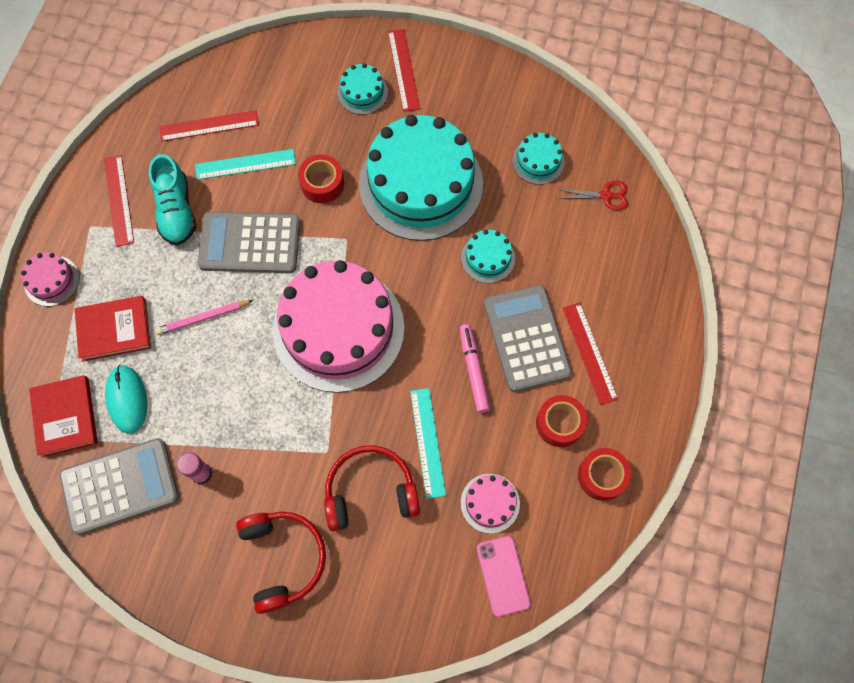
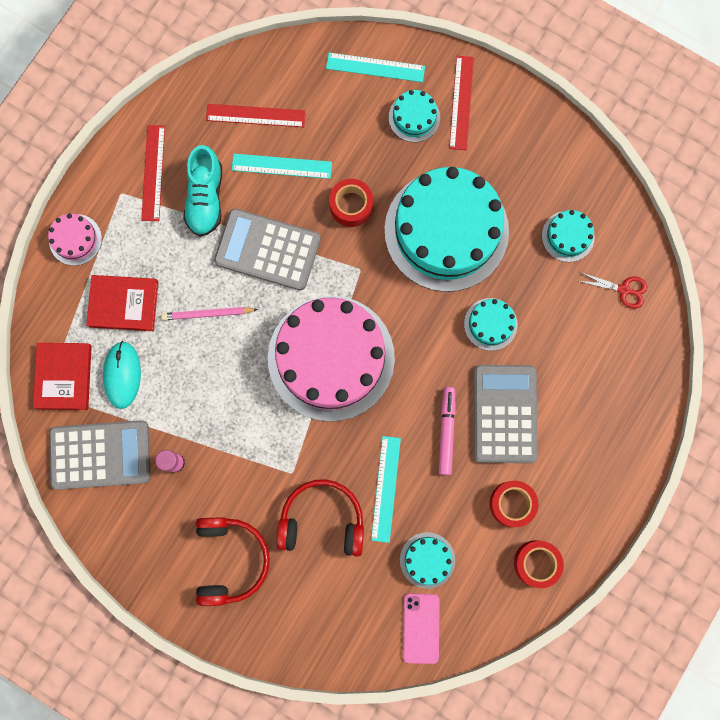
camera: 15 degrees right, 10 degrees up
(314, 58) = (375, 67): none -> turquoise ruler
(490, 503) = (427, 560): pink cake -> turquoise cake
(589, 353) = (560, 444): red ruler -> none

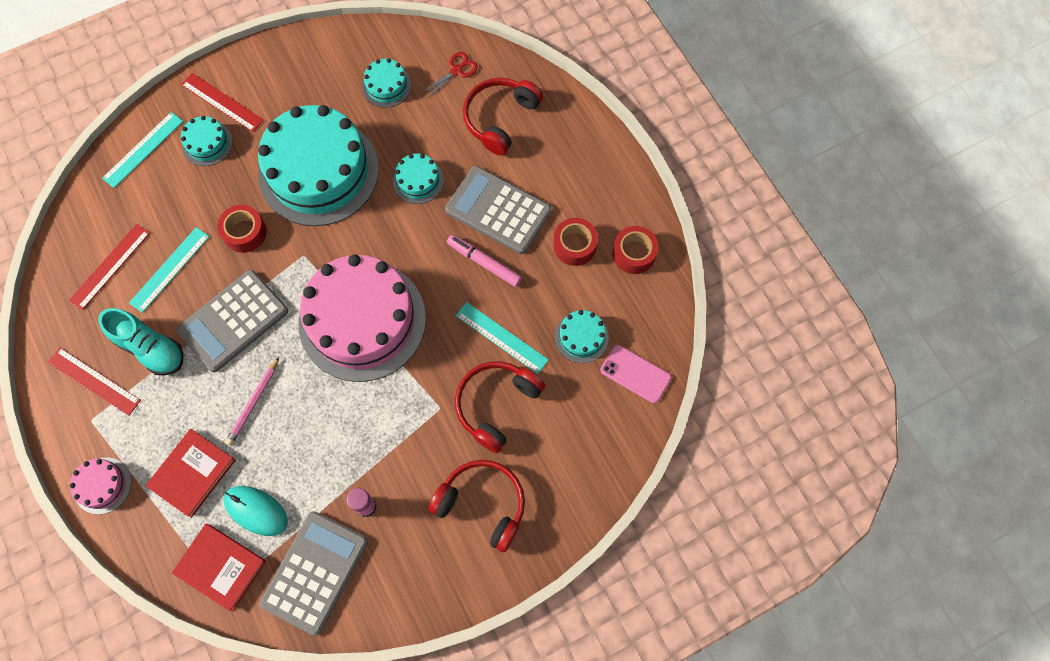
camera: 60 degrees left, 10 degrees down
(599, 360) = (500, 119): none -> red headphones

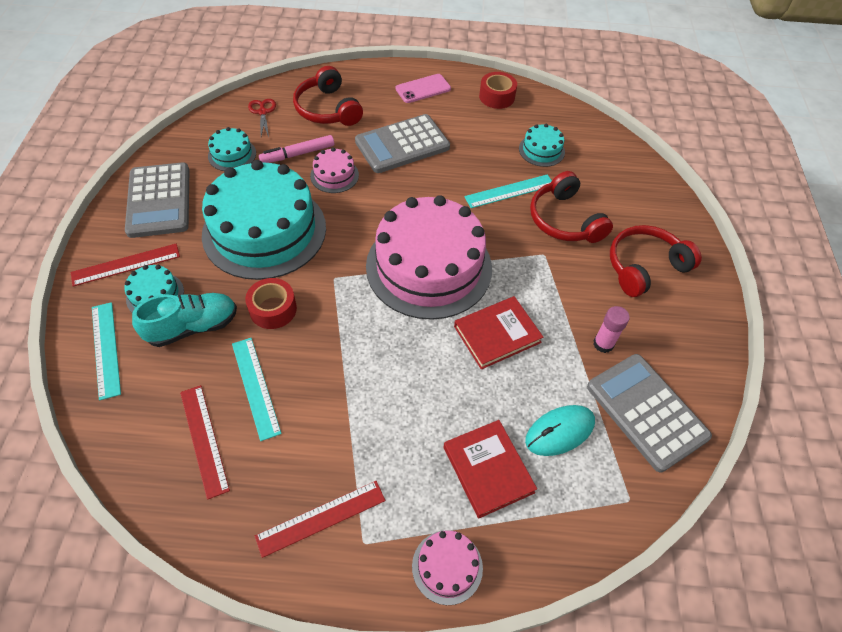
camera: 60 degrees left, 15 degrees down
(150, 348) = (326, 445): turquoise shoe -> turquoise shoe (193, 327)
(221, 567) = (602, 490): red book -> red book (497, 334)
(233, 321) = (354, 360): grey calculator -> grey calculator (159, 200)
(253, 403) = (449, 383): pink pencil -> none
(418, 181) = (334, 175): turquoise cake -> pink cake
(484, 263) = (439, 172): pink marker -> pink marker (298, 154)
(574, 245) = (466, 120): red tape -> none
(635, 374) = (590, 138): pink phone -> pink phone (423, 89)

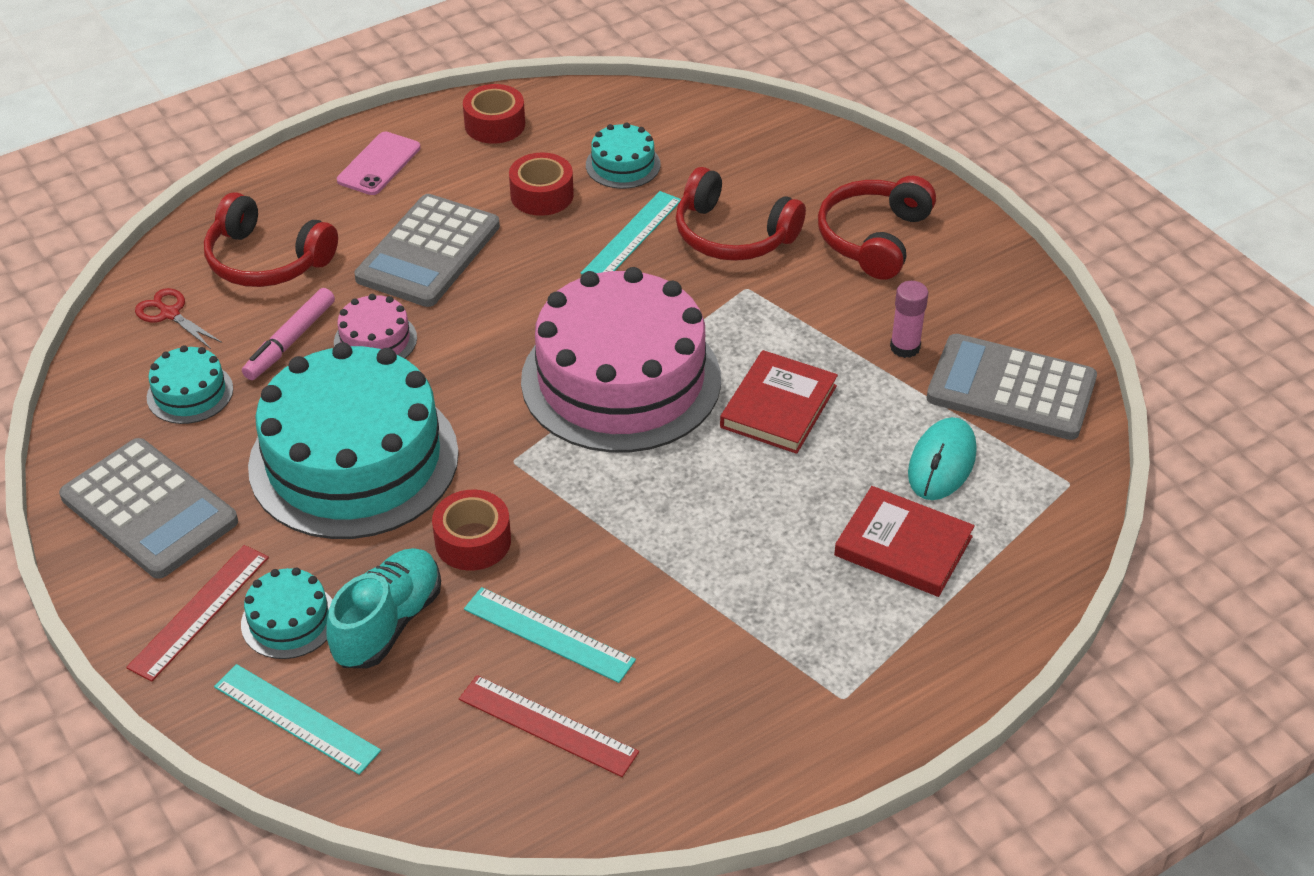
camera: 35 degrees left, 10 degrees down
(321, 518) = (772, 707): red ruler -> none
(447, 567) = (950, 660): pink cake -> none
(485, 144) = (542, 195): none -> red tape

